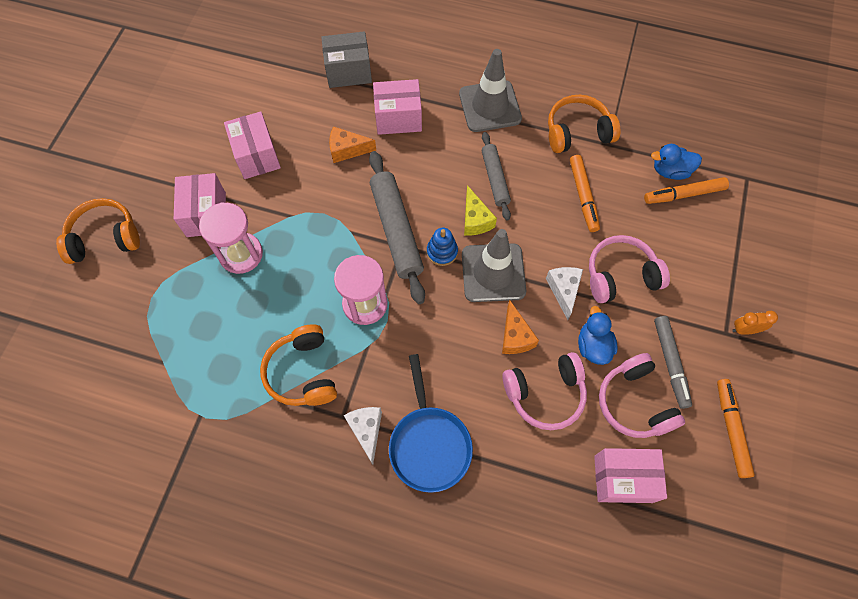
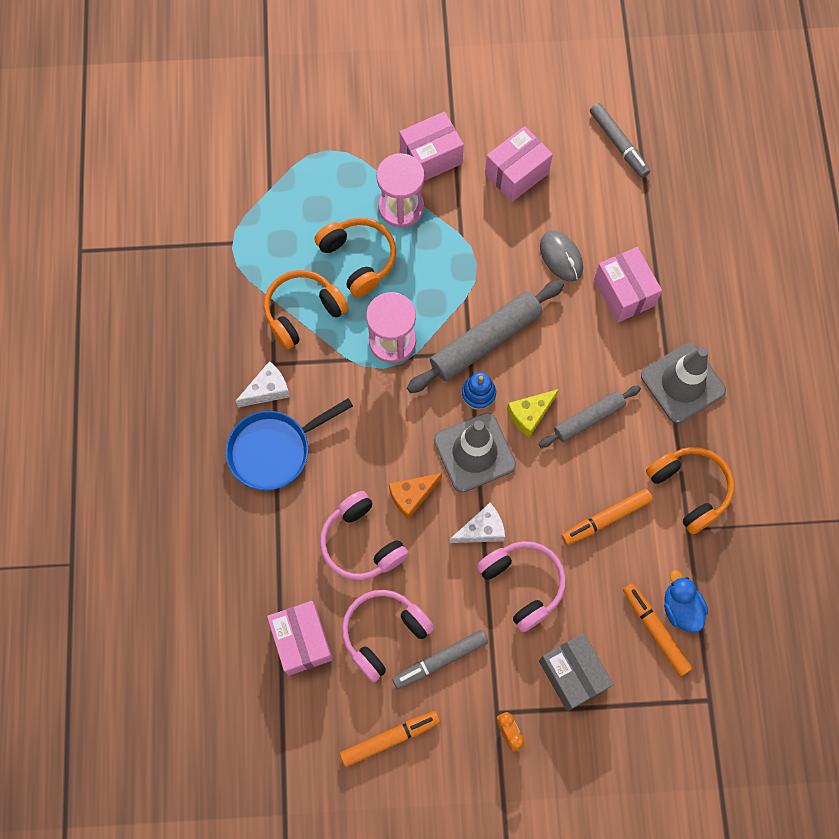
camera: 70 degrees right, 5 degrees up
(104, 238) = (371, 81): orange headphones -> orange headphones (358, 259)
(269, 77) = (618, 144): none -> grey marker
(347, 150) = (561, 257): orange cheese -> grey mouse
(348, 71) = (662, 219): grey box -> grey box (572, 674)
(593, 346) = (430, 576): blue duck -> none

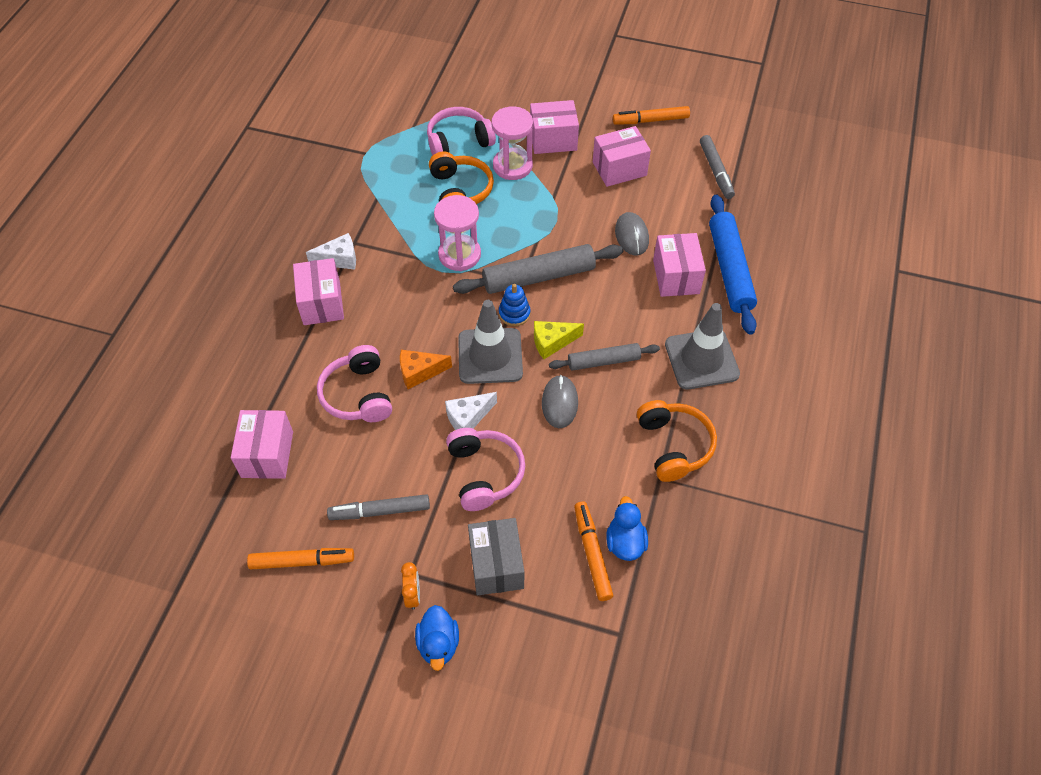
camera: 20 degrees right, 15 degrees down
(274, 450) = (322, 303): blue pan -> pink box
(303, 312) = (396, 214): orange headphones -> none
(383, 633) = (341, 472): pink headphones -> pink headphones (458, 141)
(481, 530) = (468, 418): white cheese -> white cheese turned 150 degrees clockwise
(552, 771) = (438, 644): none -> blue duck
(564, 481) = (559, 403): none -> grey mouse
(606, 518) = (585, 444): orange marker -> orange marker (650, 120)
(674, 265) = (729, 269): none -> blue rolling pin

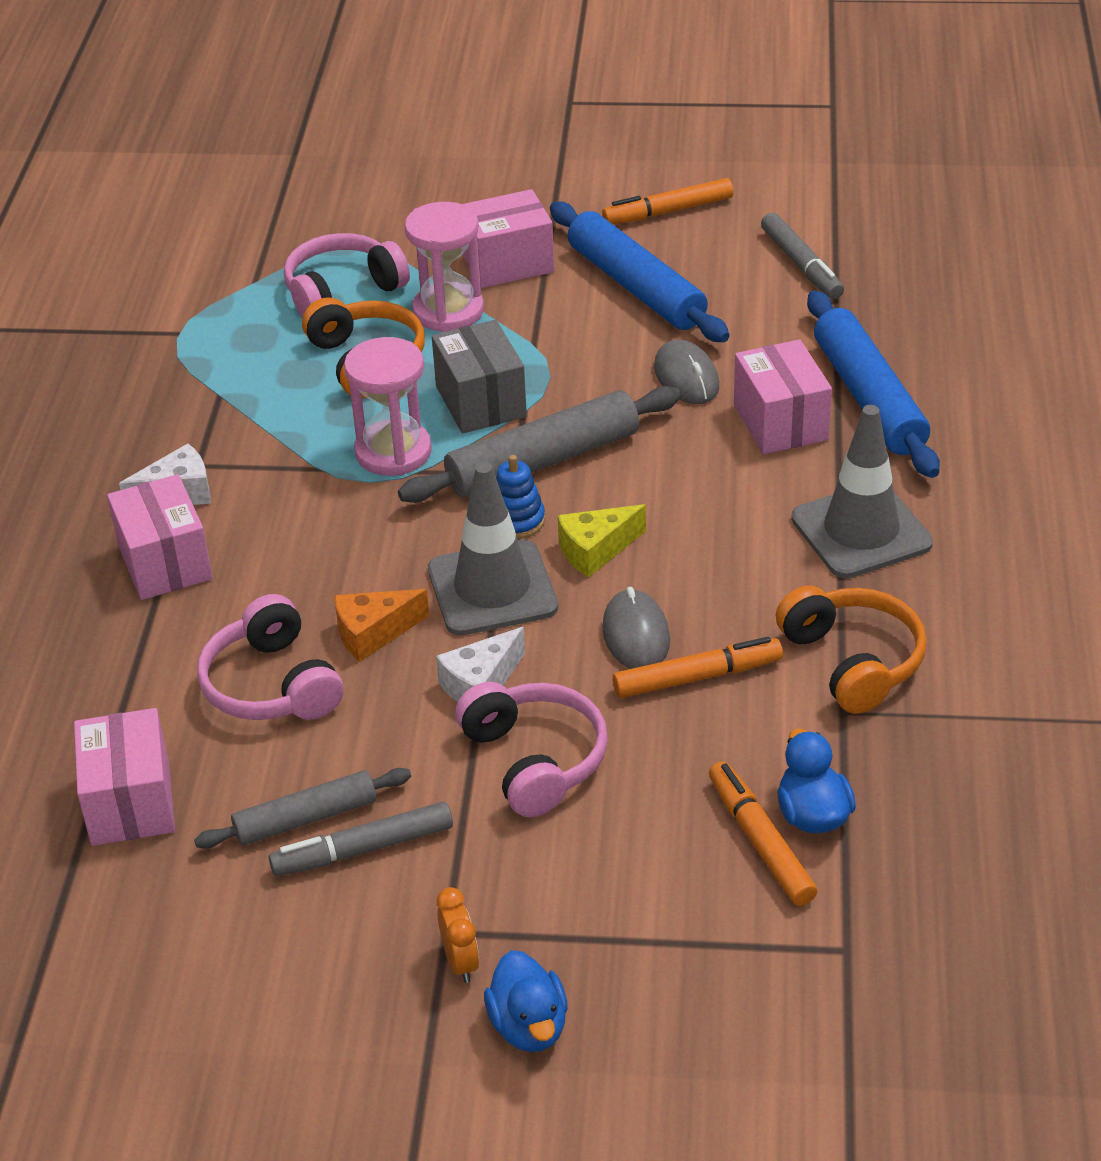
camera: 10 degrees left, 15 degrees down
(302, 561) = (243, 950): orange marker -> orange marker (697, 677)
(496, 565) = (597, 890): grey box -> grey box (480, 402)
(603, 361) = (694, 562): grey rolling pin -> grey rolling pin (306, 818)
(619, 169) = (635, 287): pink box -> blue rolling pin

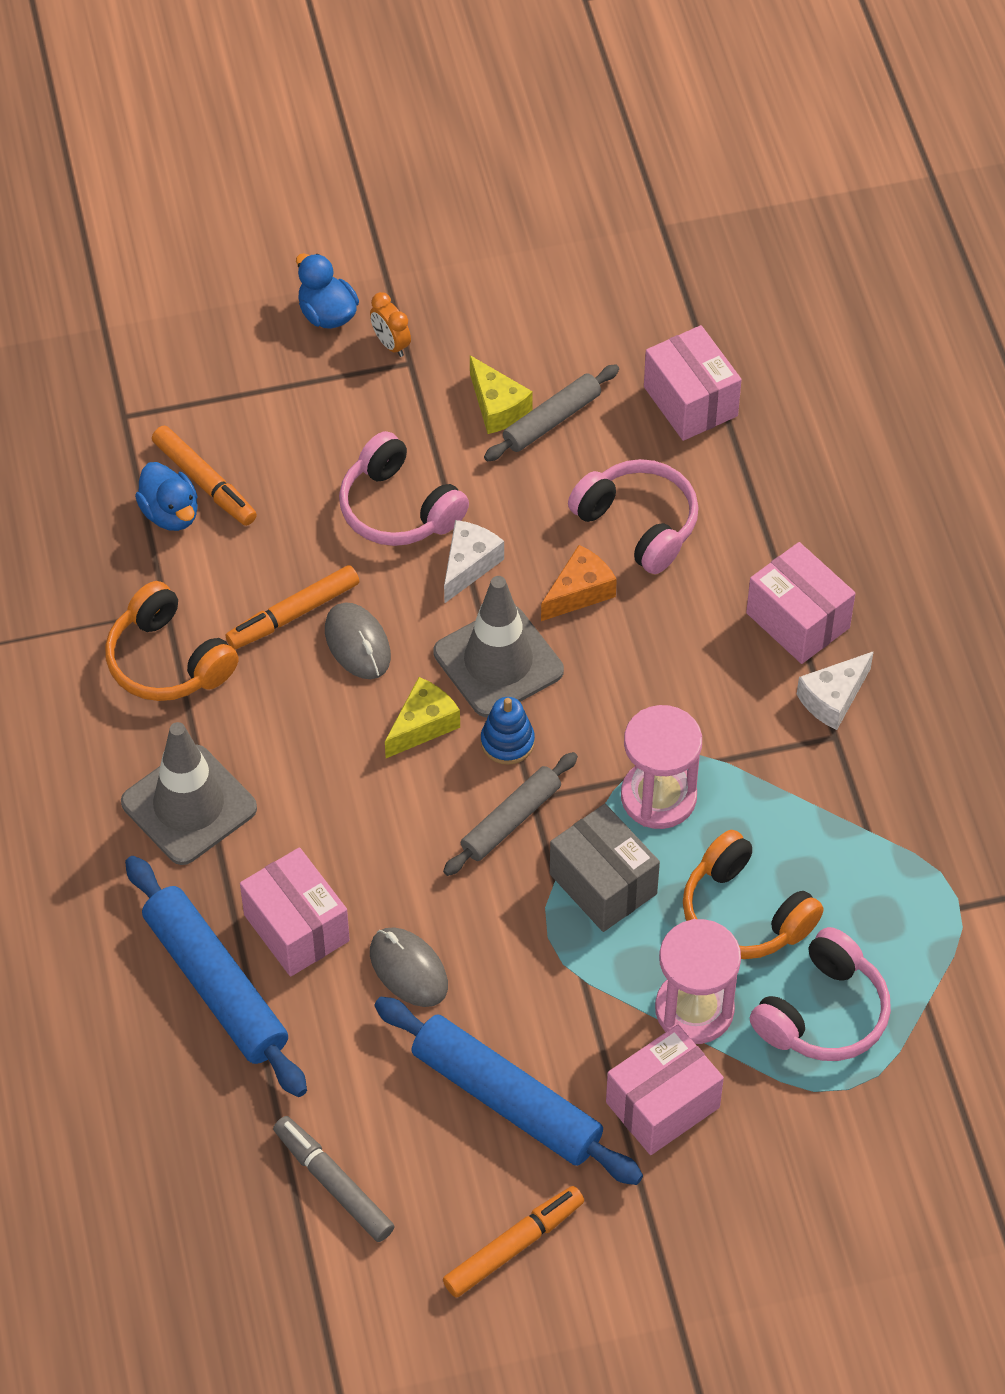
camera: 160 degrees right, 15 degrees up
(363, 849) = (497, 407): grey marker -> yellow cheese
(543, 461) = (511, 820): grey rolling pin -> grey rolling pin, size x0.61

